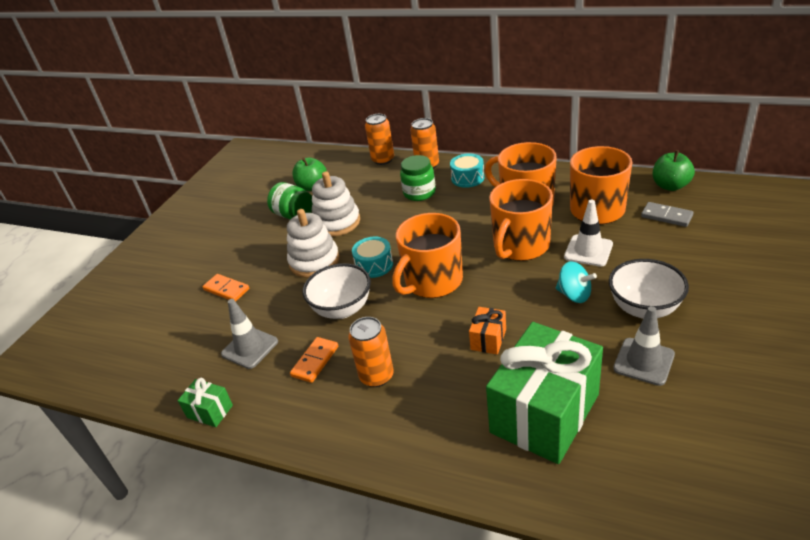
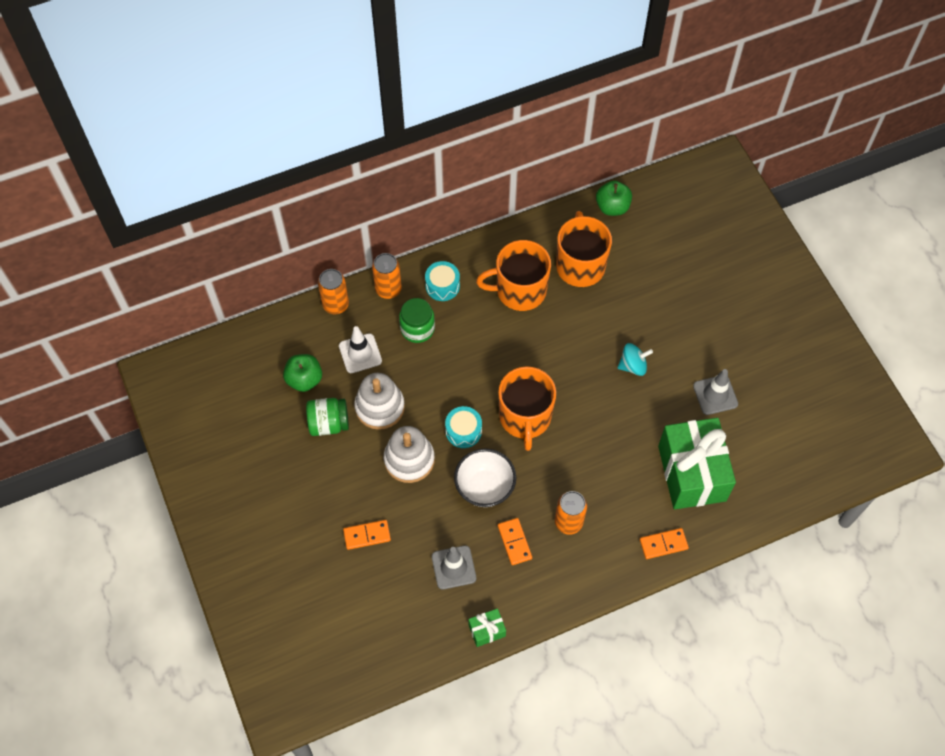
camera: 50 degrees left, 25 degrees up
(443, 457) = (663, 544): none -> orange domino
(488, 339) = (611, 442): orange gift -> none
(520, 246) = (557, 340): orange mug -> none
(588, 251) = (608, 316): white traffic cone -> white traffic cone (360, 353)
(644, 308) = (684, 349): white bowl -> none
(666, 216) = (634, 245): grey domino -> none

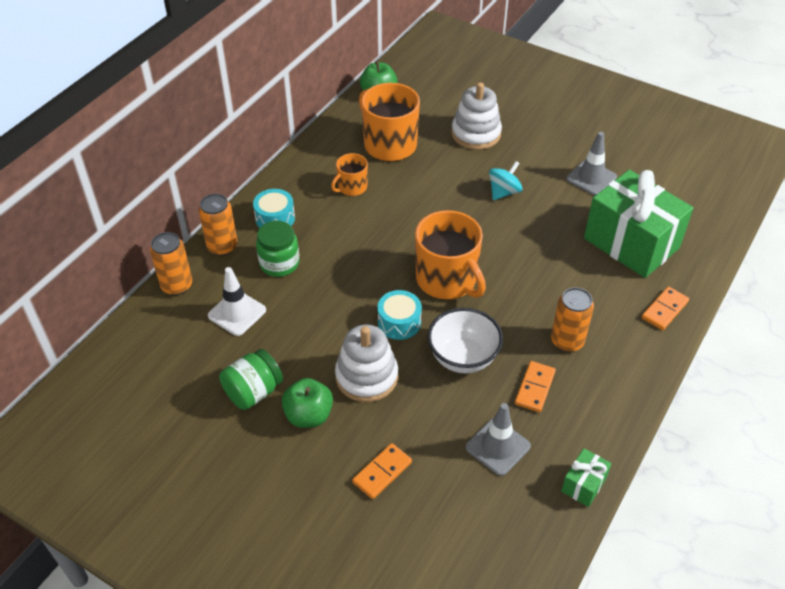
camera: 35 degrees left, 15 degrees down
(304, 379) = (194, 367): green apple -> green apple (308, 415)
(380, 407) = (296, 348): white stacking toy -> white stacking toy (476, 134)
(514, 542) = (534, 388): orange domino -> orange domino turned 75 degrees clockwise
(519, 290) = (352, 187): orange mug -> orange mug, size x0.53

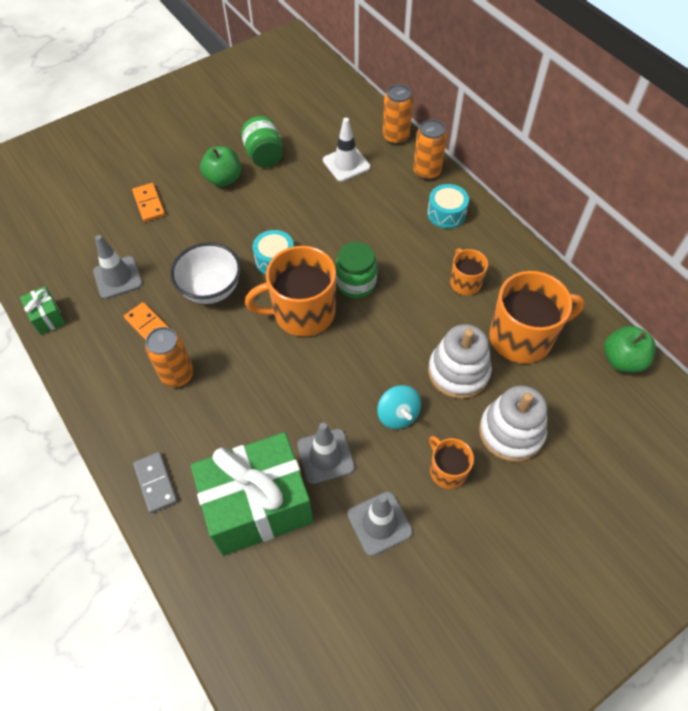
camera: 115 degrees right, 10 degrees up
(279, 263) = (387, 202): green jar -> green jar (356, 283)
(366, 376) = (235, 221): white stacking toy -> white stacking toy (458, 372)
(528, 156) = (447, 470): none -> orange mug
(566, 220) = (325, 456): none -> grey traffic cone
(664, 310) = (155, 483): orange domino -> grey domino

